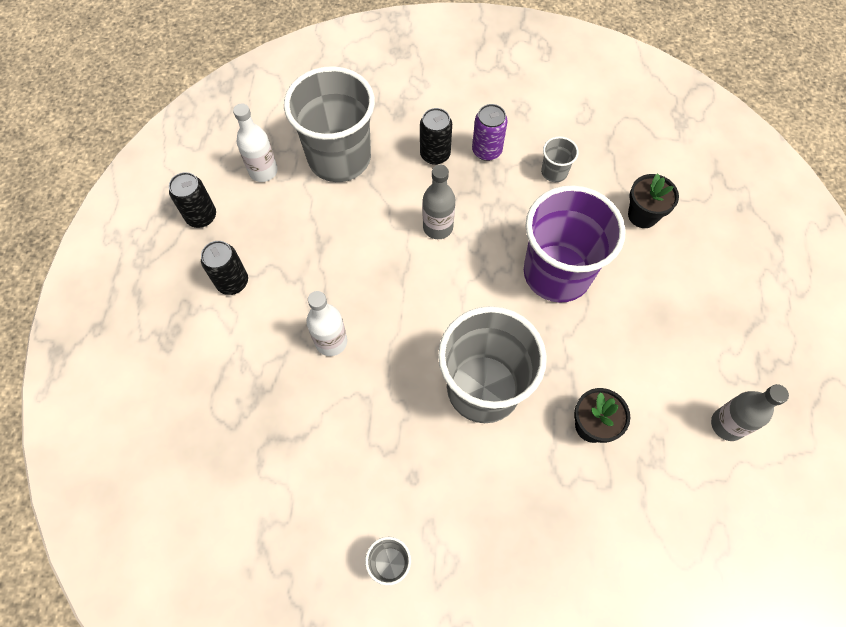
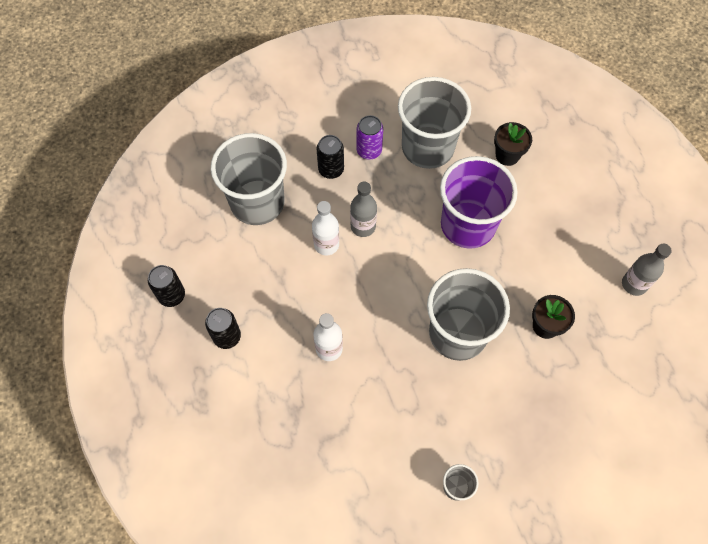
camera: 25 degrees left, 0 degrees up
(263, 171) = (201, 238): white bottle -> white bottle (326, 244)
(554, 172) = (427, 147): grey cup -> grey cup, size x2.41

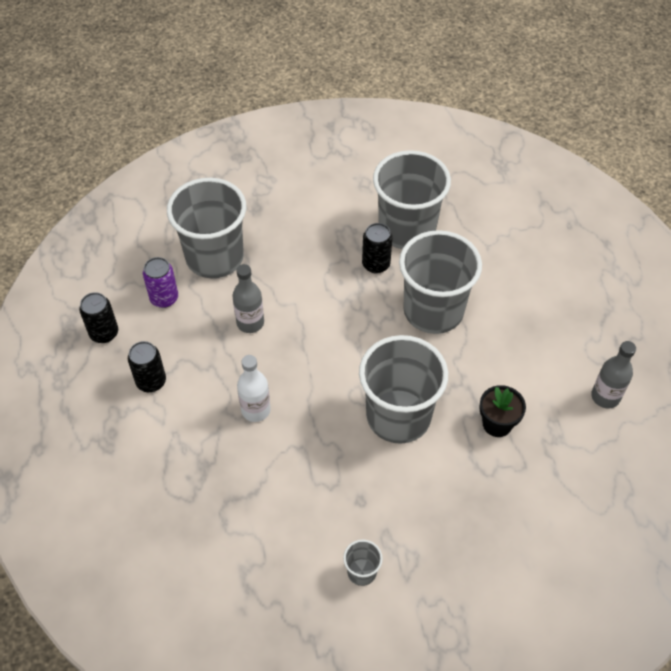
camera: 10 degrees right, 10 degrees down
(326, 244) = (277, 308): white bottle -> none
(331, 169) = (299, 237): black can -> black can (376, 264)
(363, 226) = (320, 296): grey bottle -> grey bottle (250, 323)
(369, 150) = (343, 224): purple can -> purple can (164, 298)
(468, 225) = (433, 311): purple cup -> grey cup
(507, 155) = (491, 249): black flower pot -> none

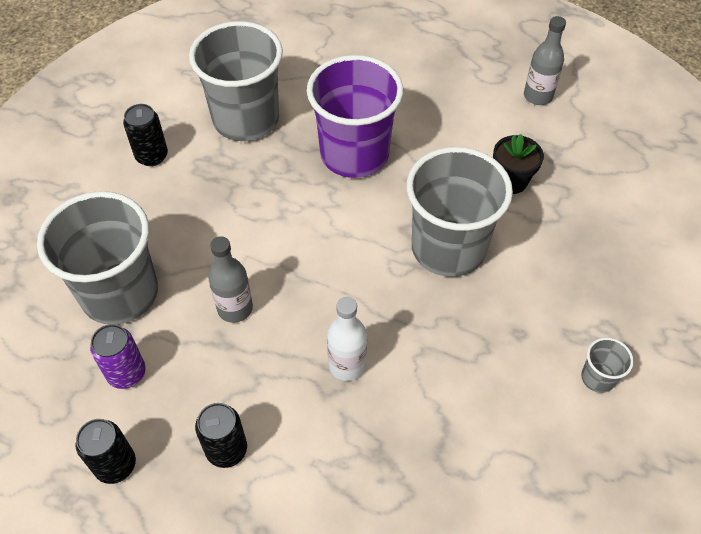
camera: 55 degrees left, 0 degrees up
(376, 264) = (262, 165): black can -> black can (152, 156)
(433, 311) = (354, 154): grey cup -> purple cup

